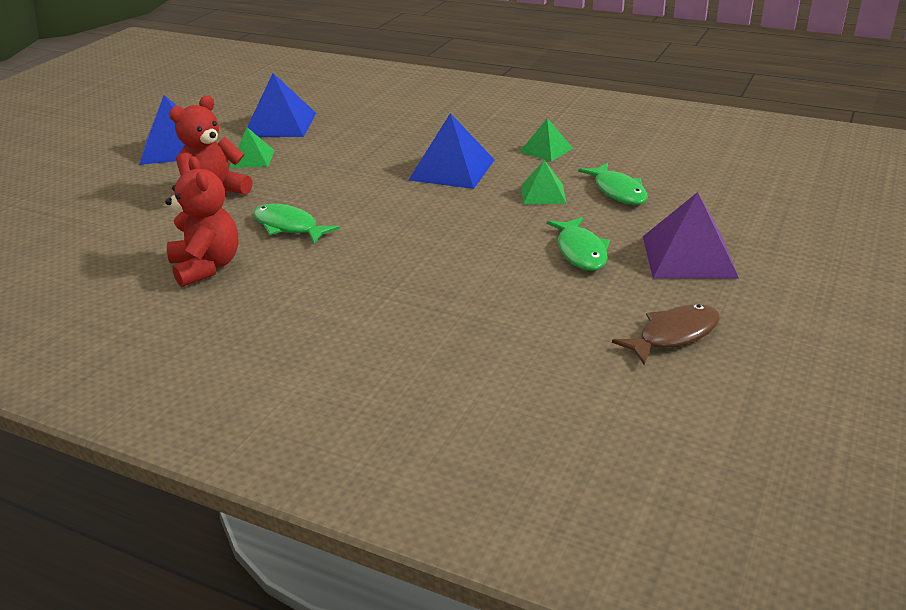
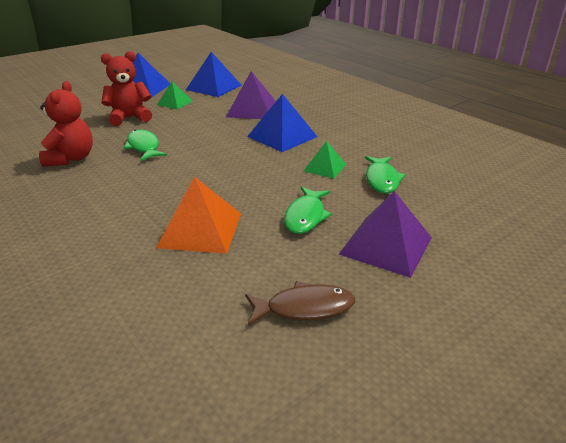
camera: 25 degrees right, 0 degrees up
(373, 144) = (252, 110): none -> purple pyramid
(484, 299) = (200, 230): none -> orange pyramid
(546, 150) = (360, 138): green pyramid -> none

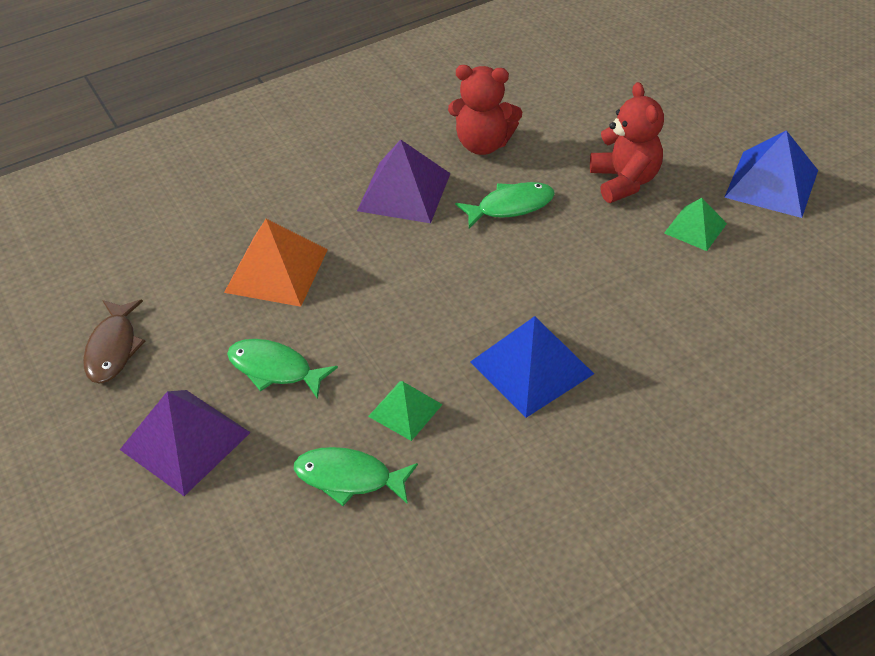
camera: 100 degrees right, 15 degrees up
(214, 87) = (788, 279): blue pyramid -> none
(252, 110) = (660, 334): purple pyramid -> purple pyramid (404, 192)

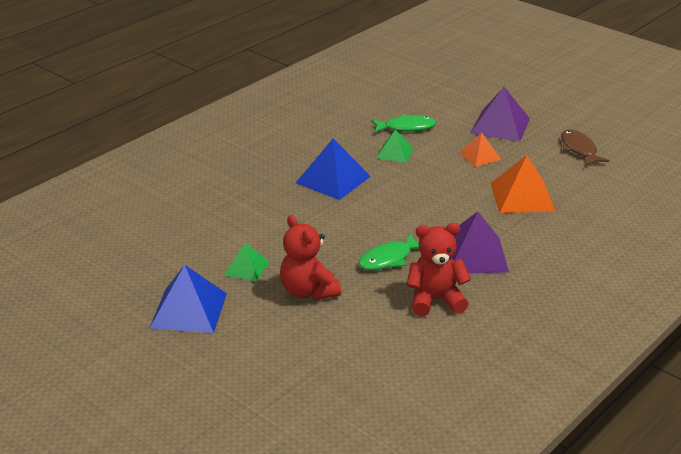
camera: 160 degrees right, 15 degrees down
(275, 369) = (479, 156): green fish -> orange pyramid

